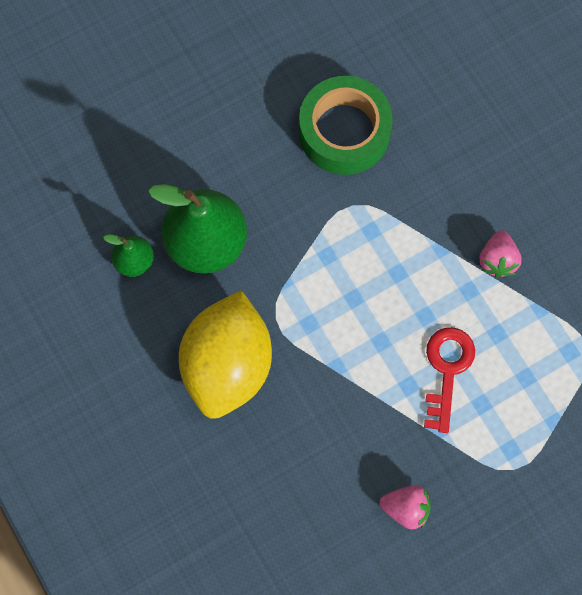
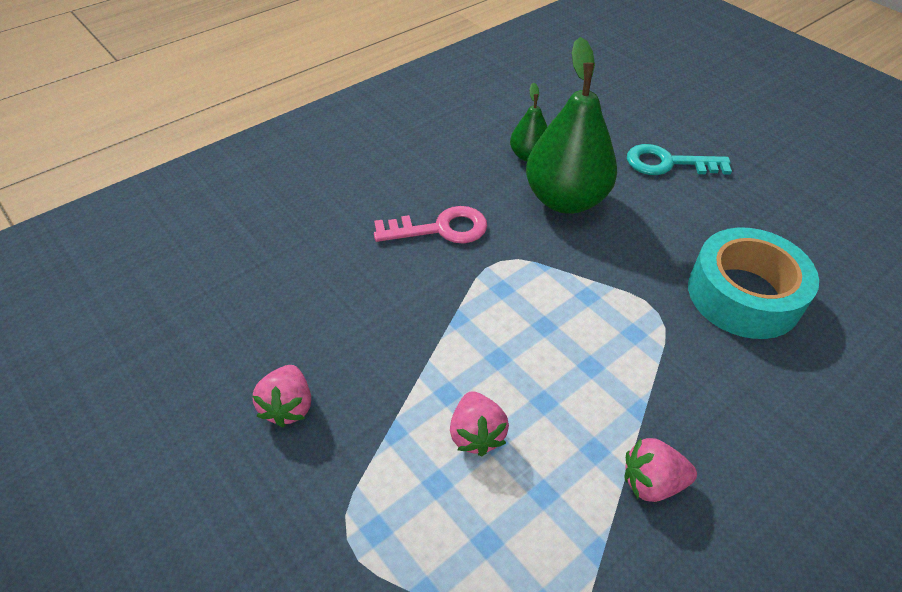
camera: 80 degrees right, 25 degrees down
(169, 131) = (668, 163): none -> turquoise key
(227, 365) = (440, 229): yellow lemon -> pink key
(344, 132) = (743, 295): green tape -> turquoise tape
(447, 370) = (476, 434): red key -> pink strawberry

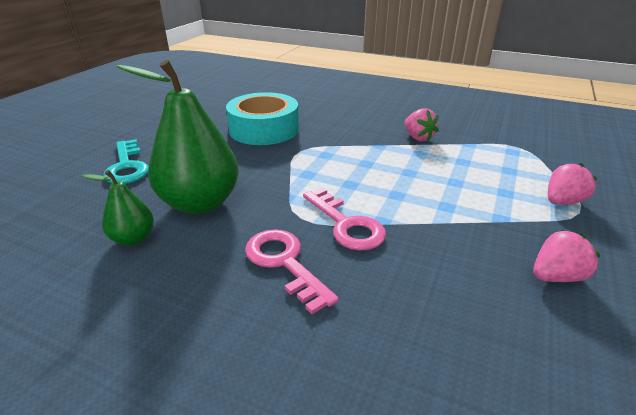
camera: 115 degrees left, 15 degrees down
(468, 288) = (346, 224): none -> pink key
(476, 434) = (459, 188): pink strawberry -> pink strawberry (562, 201)

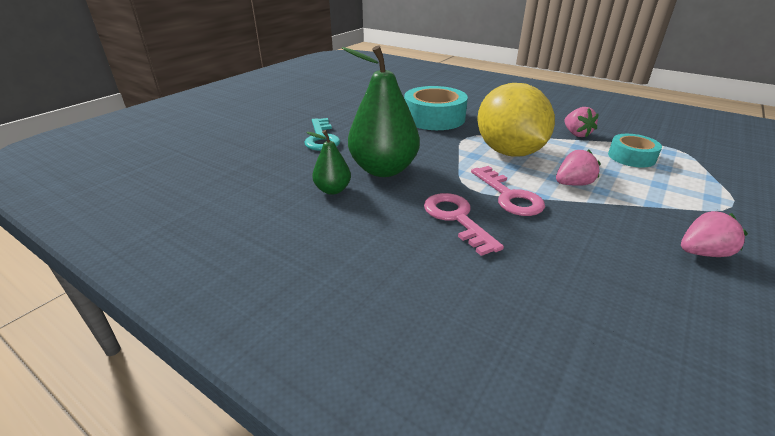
camera: 10 degrees right, 0 degrees up
(346, 166) = (509, 152): none -> yellow lemon
(475, 161) = (631, 157): none -> turquoise tape
(562, 201) = (716, 196): pink strawberry -> pink strawberry (573, 184)

